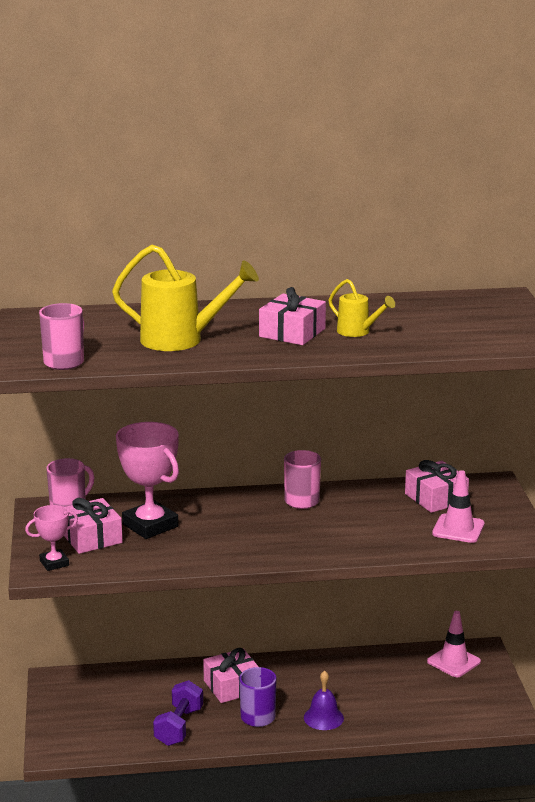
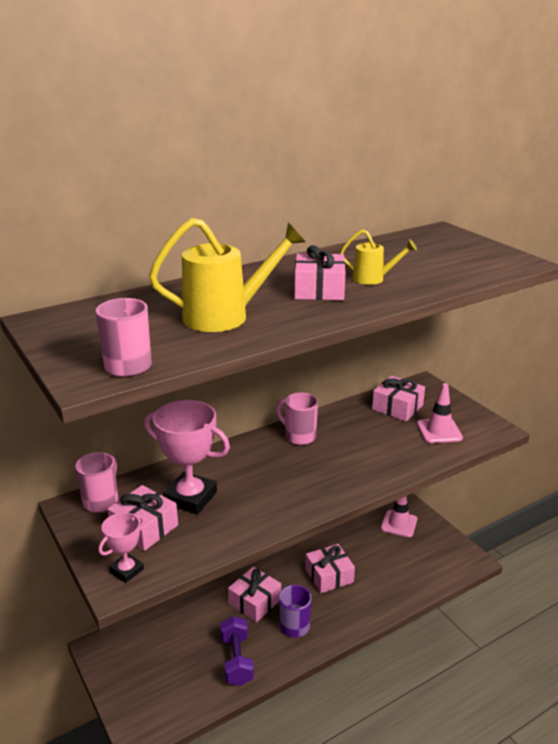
camera: 25 degrees left, 5 degrees up
(323, 717) = (344, 608): purple bell -> none
(330, 686) = (329, 576): none -> pink gift

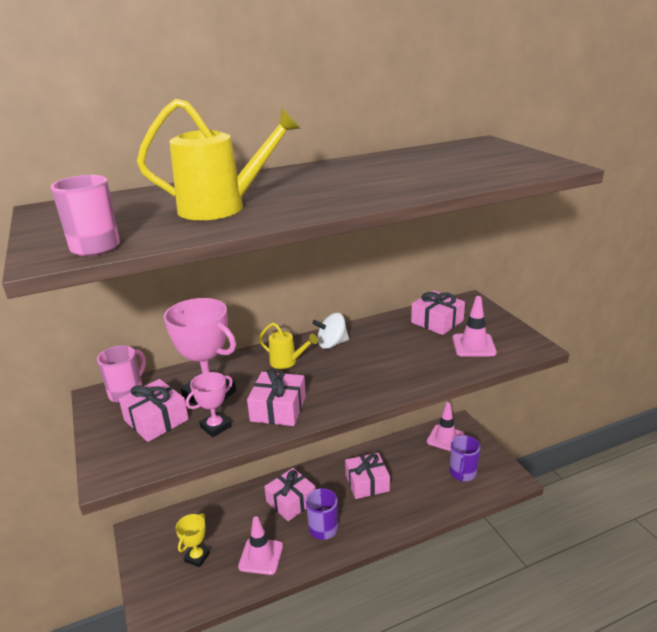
camera: 10 degrees right, 0 degrees up
(127, 570) = (124, 459): pink trophy -> pink trophy (215, 427)
(169, 668) = (197, 557): none -> yellow trophy
(237, 660) = (261, 556): purple dumbbell -> pink traffic cone
(299, 436) = (332, 344): pink mug -> white spinning top
(319, 290) = (330, 187): pink gift -> pink gift (278, 409)
(373, 279) = (391, 179): yellow watering can -> yellow watering can (287, 362)
(422, 559) = (462, 473): none -> purple mug

